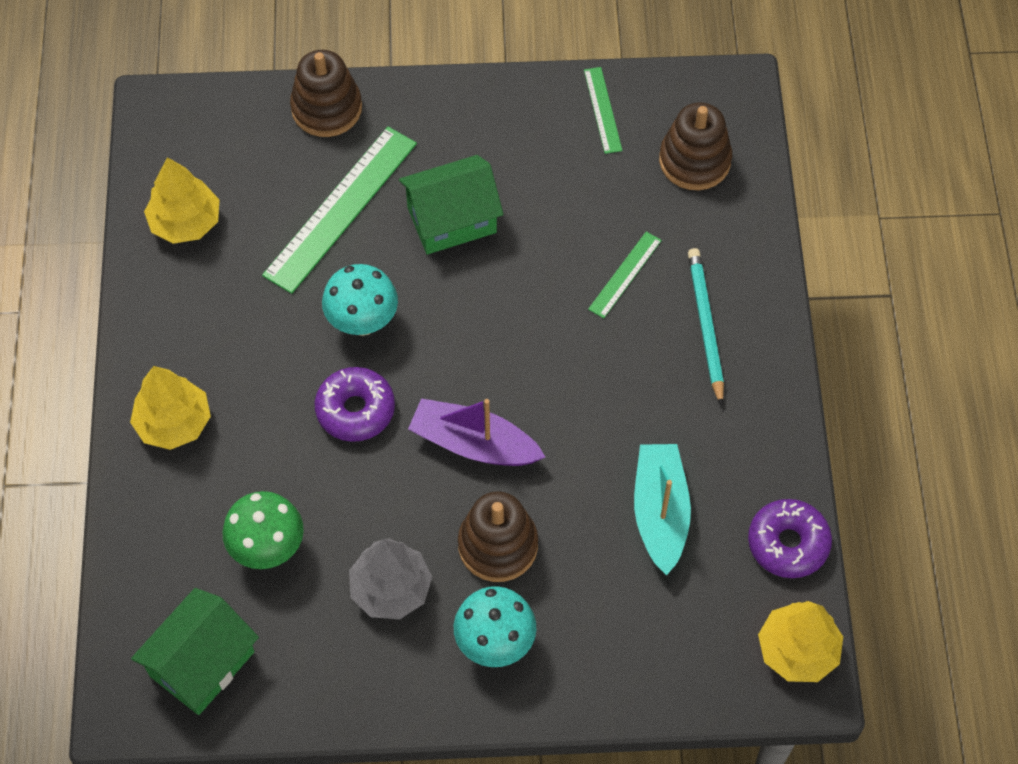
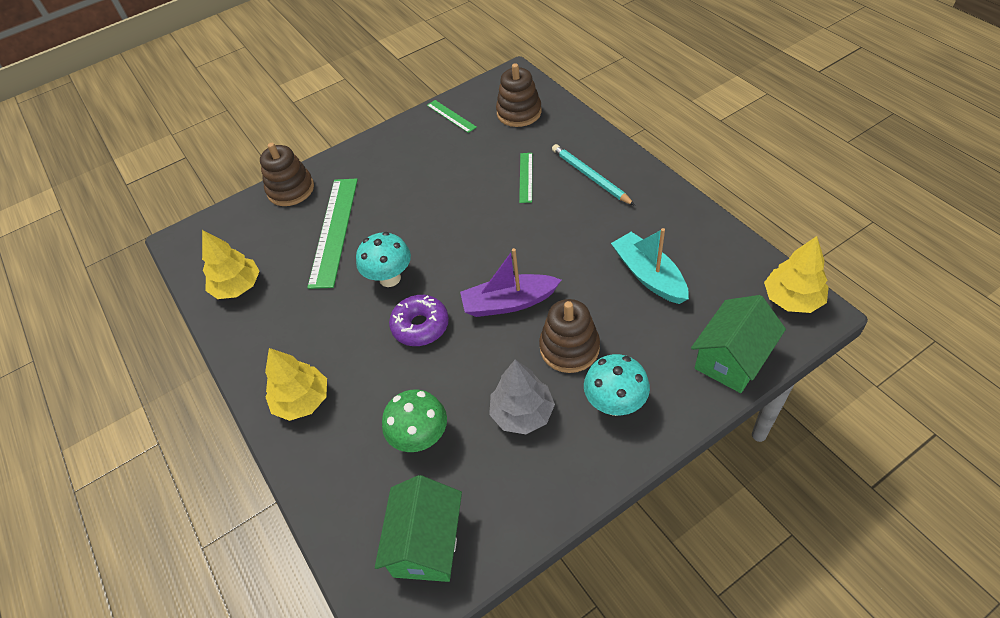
camera: 25 degrees left, 10 degrees down
(452, 220) = (406, 203): green house -> green house (732, 359)
(788, 543) = (733, 250): purple donut -> none

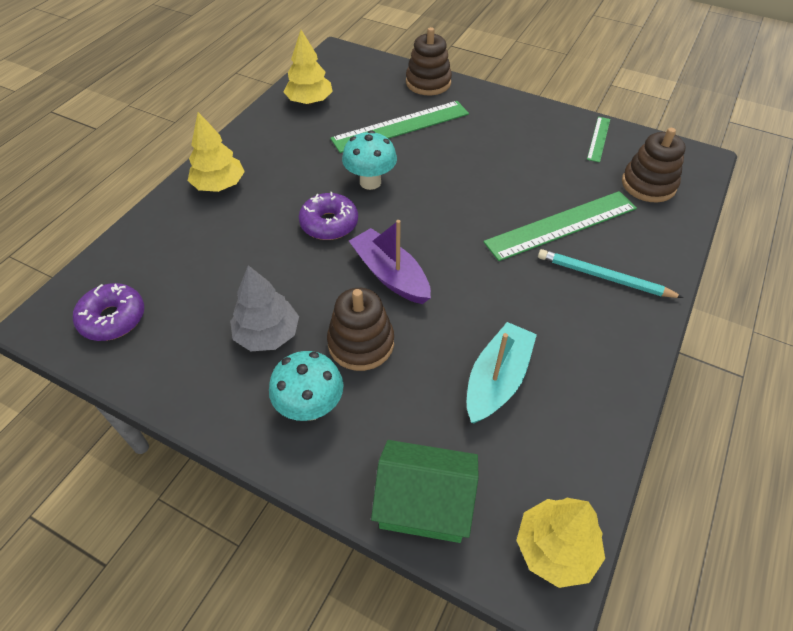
camera: 55 degrees right, 0 degrees up
(421, 438) = (212, 273): green mushroom -> none
(427, 543) = (113, 318): green house -> purple donut
(525, 177) = (561, 225): green ruler -> green ruler, size x1.99
(590, 176) = (604, 277): turquoise pencil -> turquoise pencil turned 90 degrees counterclockwise

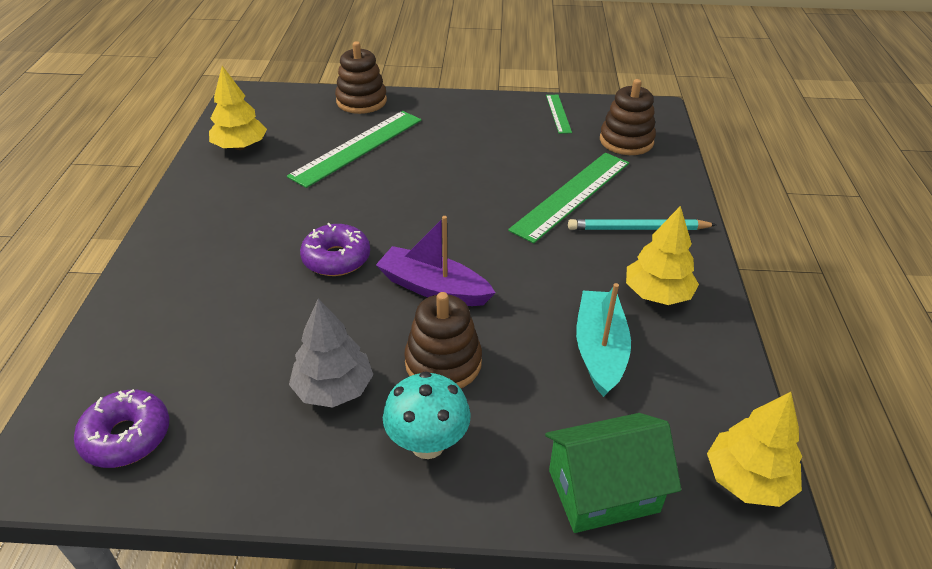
camera: 25 degrees left, 10 degrees down
(219, 185) = (181, 255): yellow tree -> yellow tree (657, 294)
(370, 182) = (357, 207): turquoise mushroom -> none

